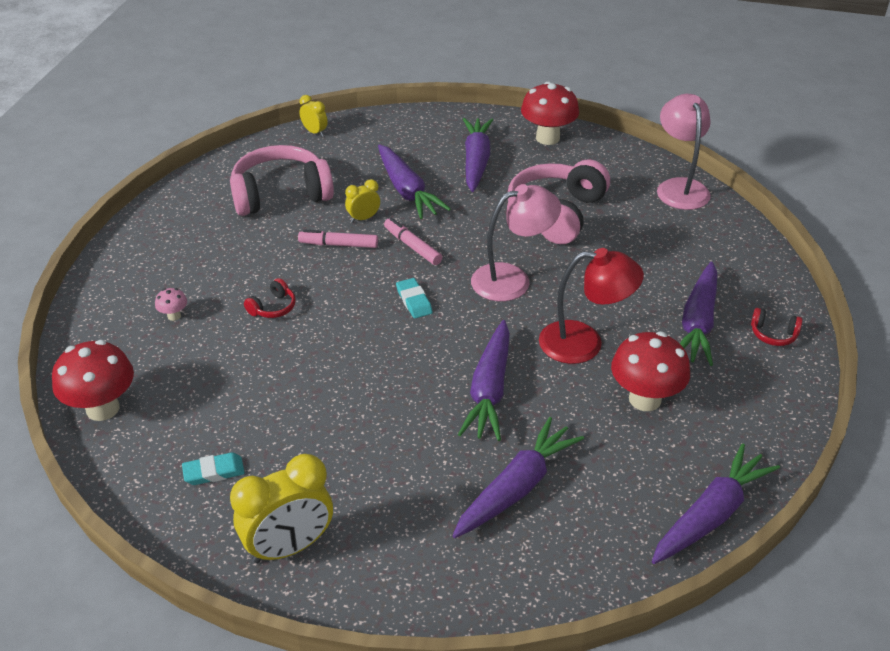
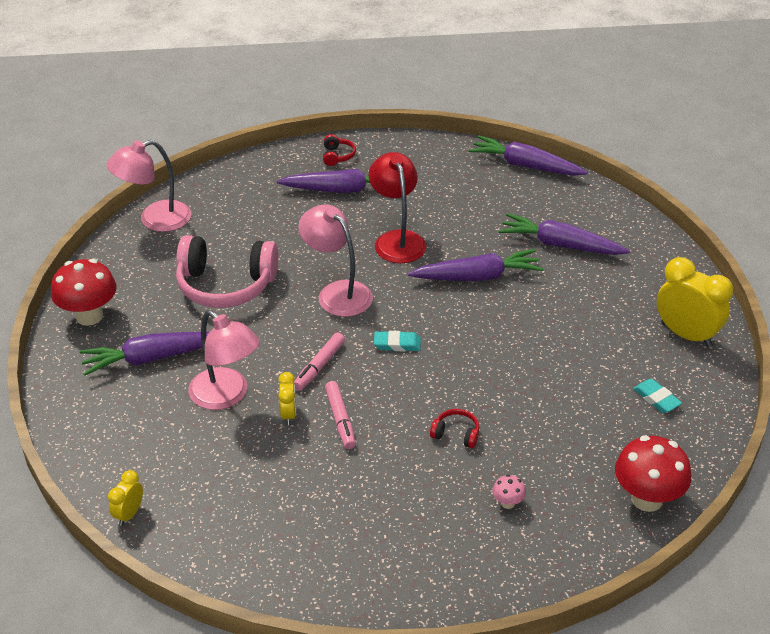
camera: 110 degrees left, 0 degrees up
(281, 194) = (272, 497): pink headphones -> none
(363, 218) = (288, 414): yellow clock -> yellow clock turned 135 degrees counterclockwise
(407, 191) = (226, 396): purple carrot -> pink lamp
(414, 301) = (397, 344): turquoise eraser -> turquoise eraser turned 45 degrees clockwise
(645, 399) = (440, 203): red mushroom -> none

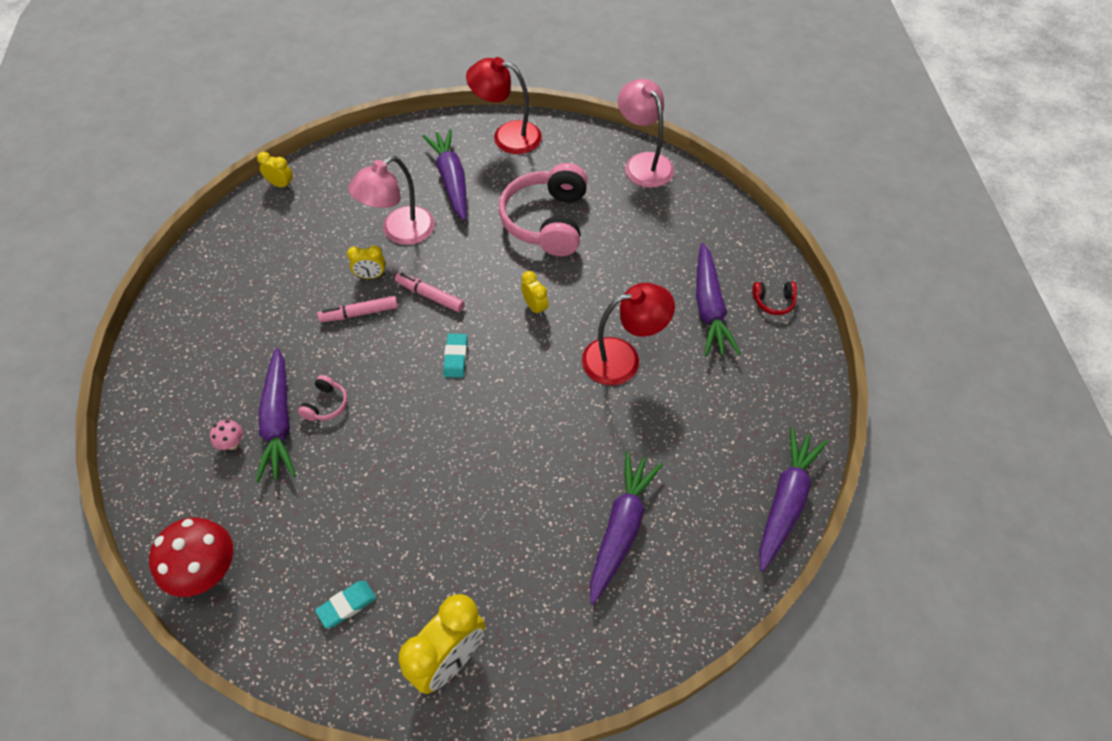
camera: 90 degrees right, 15 degrees up
(89, 316) = (507, 136): red mushroom -> red lamp
(337, 292) = (535, 307): pink lamp -> yellow clock
(456, 434) = (326, 404): red headphones -> pink headphones
(477, 277) = (560, 434): purple carrot -> purple carrot (278, 421)

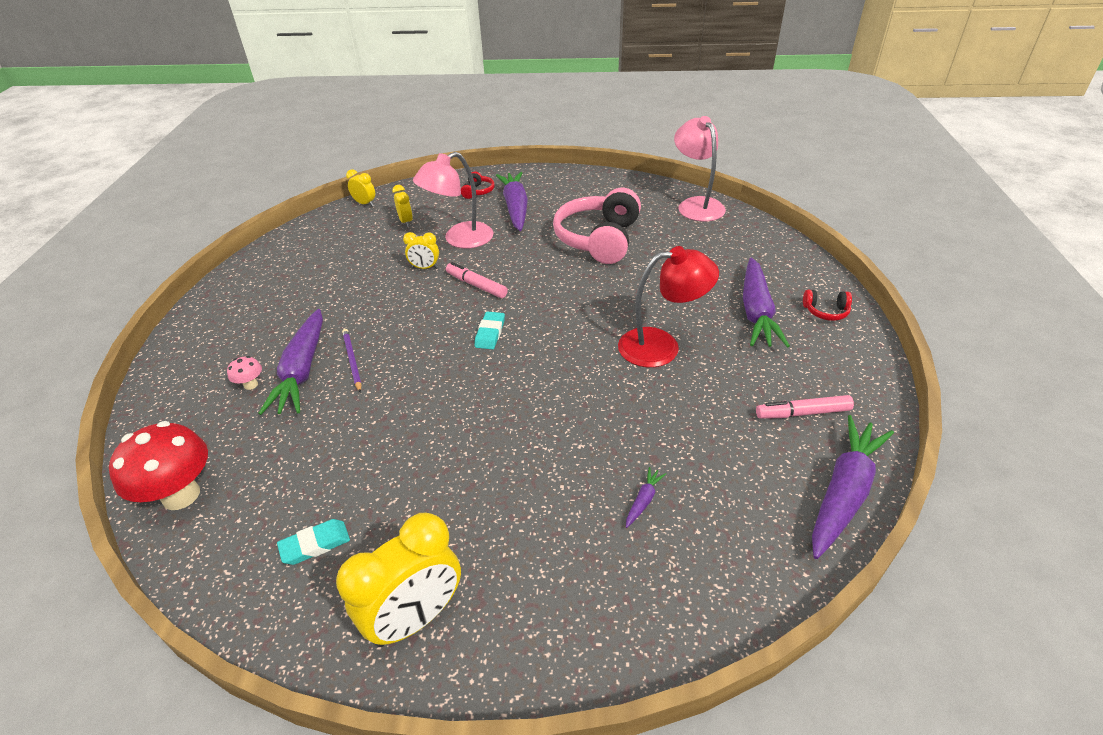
camera: 10 degrees right, 15 degrees down
(326, 404) = (352, 361): pink headphones -> purple pencil
(360, 313) = (406, 294): pink marker -> pink marker (803, 413)
(405, 157) = (478, 191): none -> red headphones
(507, 136) = (572, 182): red lamp -> none
(535, 307) = (577, 300): yellow clock -> yellow clock (406, 222)
(621, 529) = (643, 500): purple carrot -> purple carrot, size x0.41

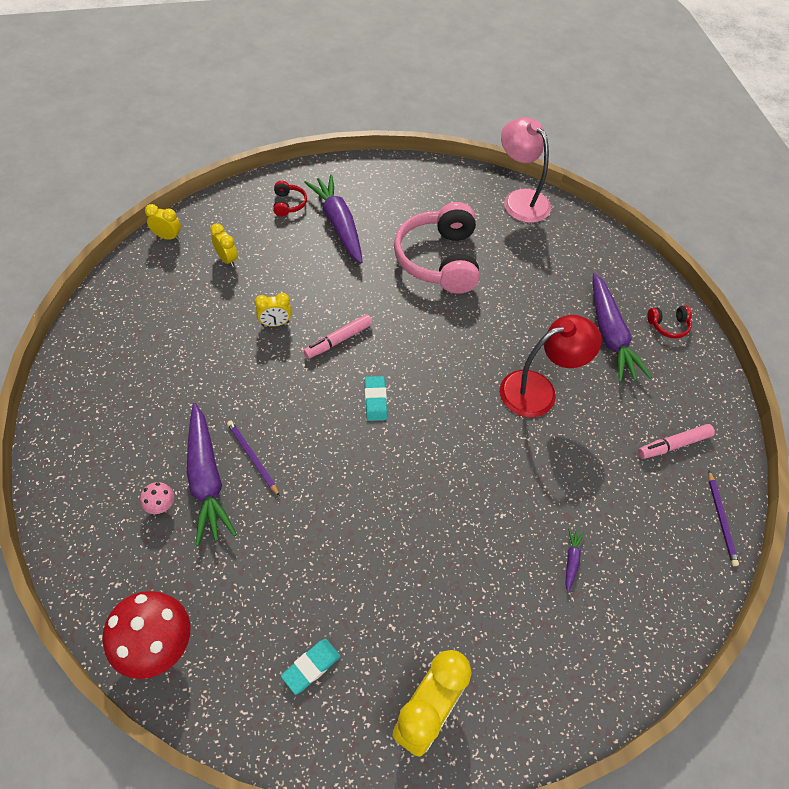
camera: 20 degrees left, 15 degrees up
(459, 239) = (296, 278): pink lamp -> none
(476, 285) = (339, 340): pink marker -> pink marker turned 60 degrees counterclockwise
(844, 492) = (721, 519): purple carrot -> purple pencil

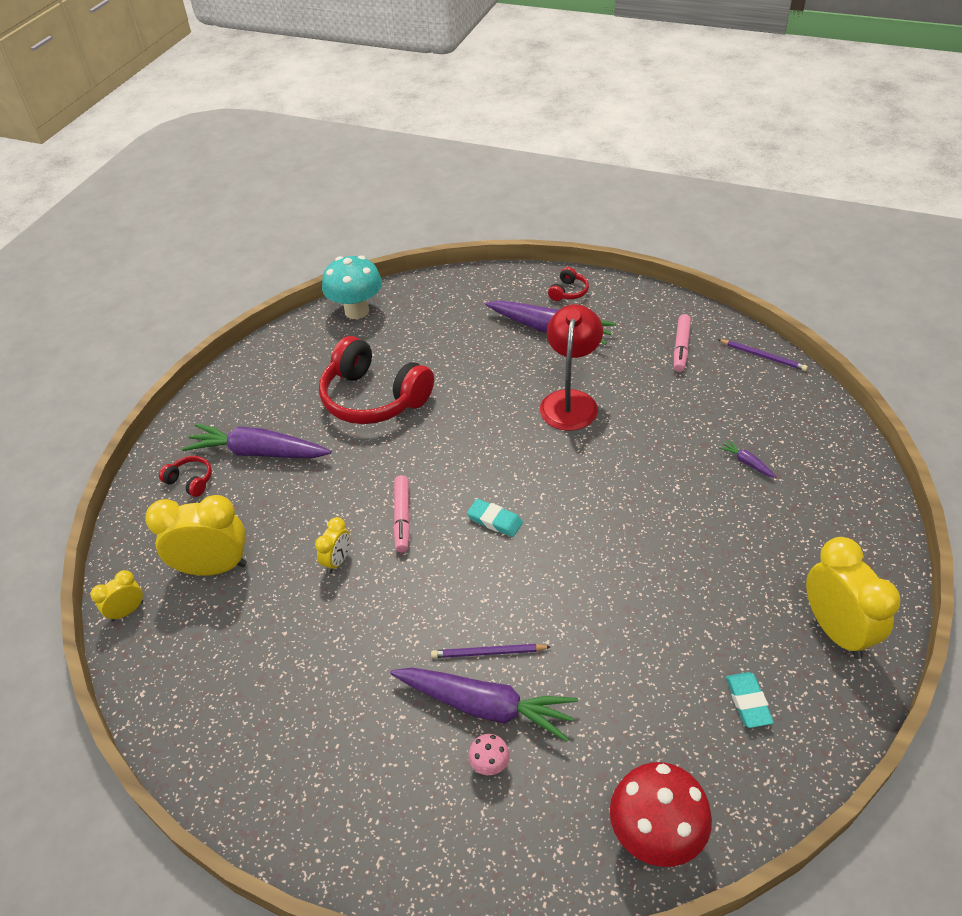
camera: 50 degrees left, 10 degrees down
(227, 259) = (214, 567): yellow clock -> yellow clock, size x1.98
(439, 260) = (374, 398): pink headphones -> red headphones
(520, 199) = (357, 311): pink lamp -> turquoise mushroom

